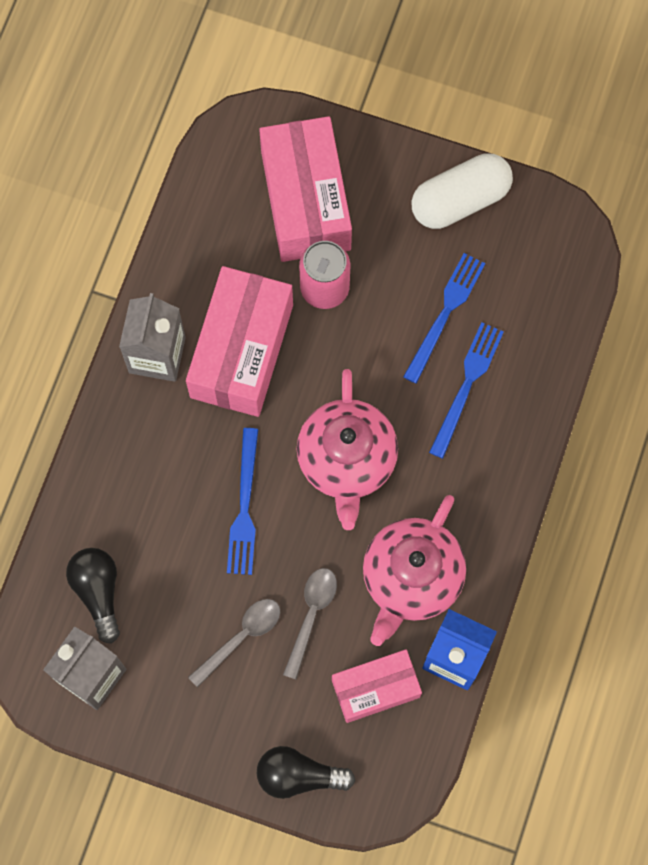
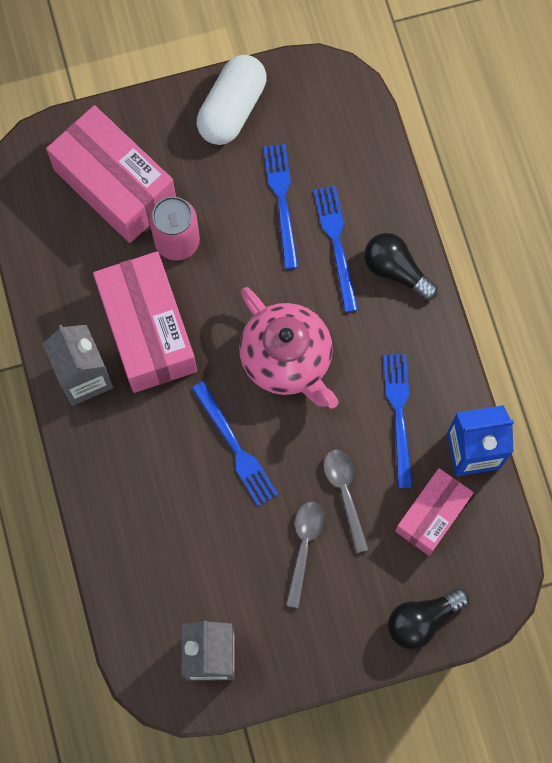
camera: 35 degrees left, 0 degrees up
(98, 592) = (169, 589): black light bulb -> black light bulb (396, 270)
(411, 578) = (399, 414): pink teapot -> blue fork

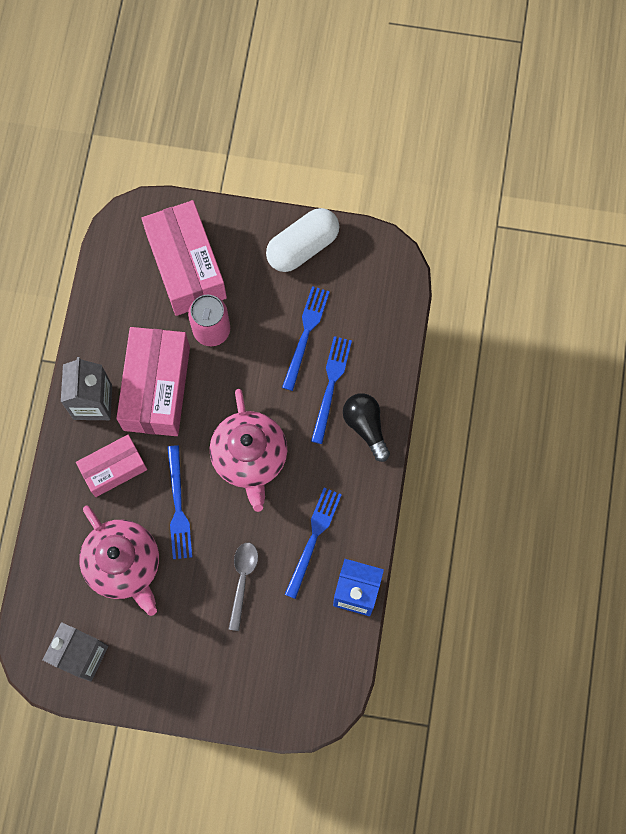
camera: 25 degrees right, 0 degrees up
(208, 537) = (124, 565): none -> pink teapot
(304, 546) = (192, 606): grey spoon -> none
(422, 620) = (253, 704): black light bulb -> none
(432, 515) = (300, 627): pink box -> pink box (113, 469)

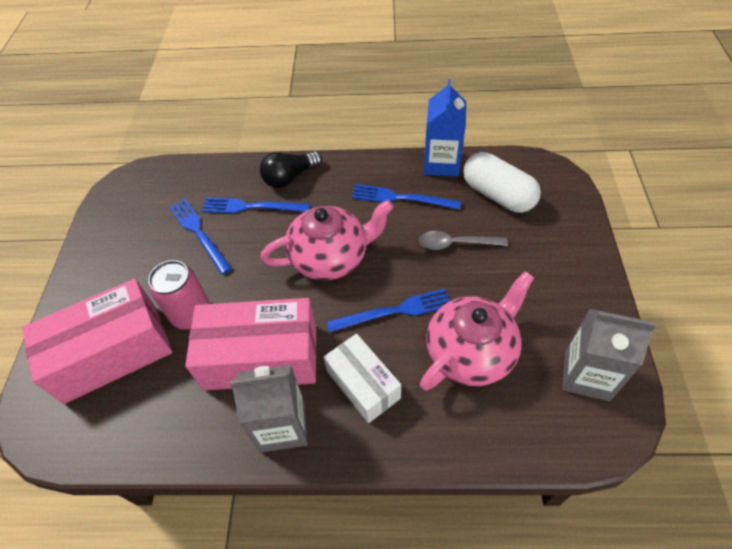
camera: 95 degrees left, 20 degrees down
(113, 469) = (363, 384): pink box -> white box
(302, 247) = (103, 249): white capsule -> white capsule (497, 195)
(305, 334) = (199, 233): blue fork -> blue fork turned 45 degrees clockwise

